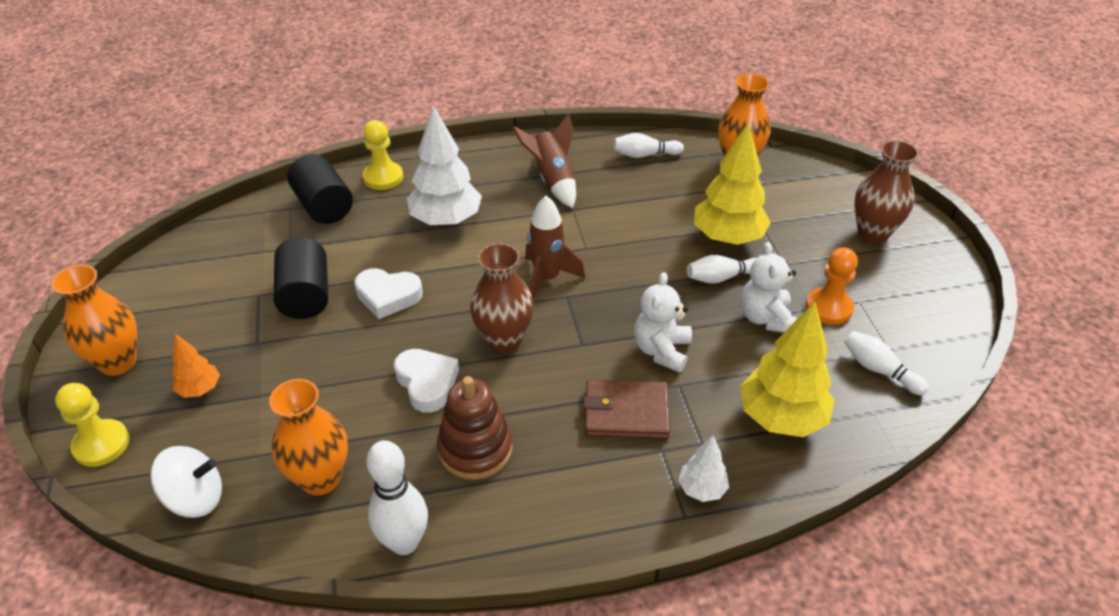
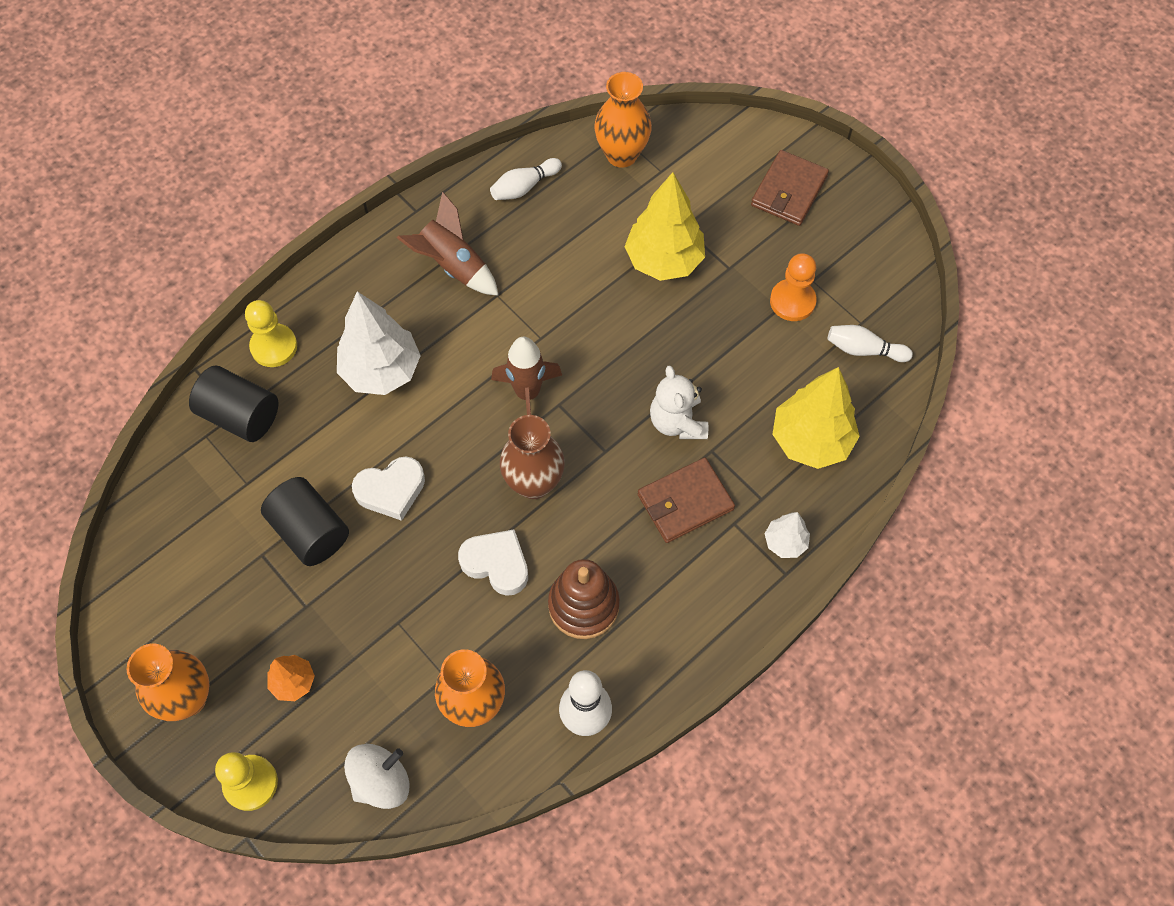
camera: 30 degrees left, 20 degrees up
(722, 277) = (684, 312): white bowling pin -> none
(765, 318) = (745, 340): white teddy bear -> none
(873, 233) = (789, 191): brown vase -> brown wallet

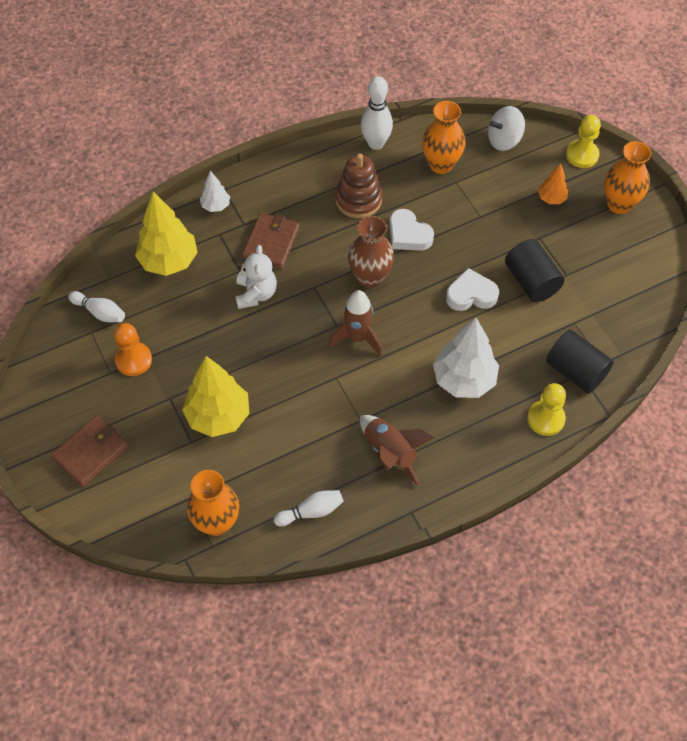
camera: 165 degrees left, 5 degrees down
(685, 502) = (271, 243): brown wallet -> brown wallet turned 60 degrees counterclockwise

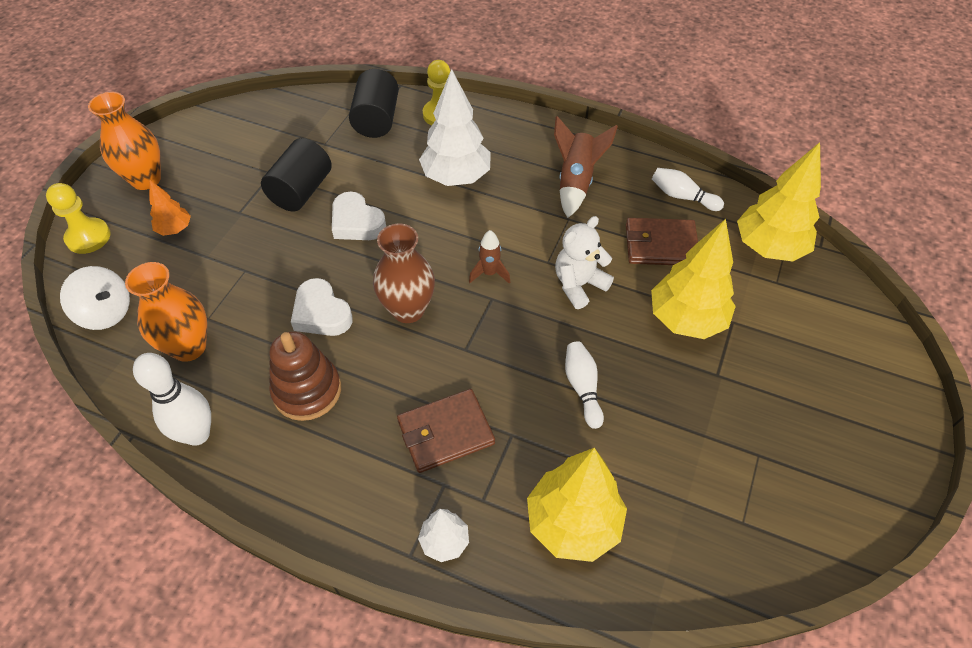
camera: 130 degrees left, 5 degrees down
(91, 452) = (844, 393): brown wallet -> brown wallet (660, 245)
(100, 312) = (712, 537): white bowling pin -> white bowling pin (582, 388)
(133, 360) = (721, 444): orange pawn -> none
(217, 522) = (768, 248): orange vase -> yellow tree
(256, 294) = (526, 394): white teddy bear -> white teddy bear (579, 285)
(357, 338) = (489, 273): brown rocket -> brown rocket, size x0.62
(408, 235) = (321, 313): white heart -> white heart turned 135 degrees clockwise

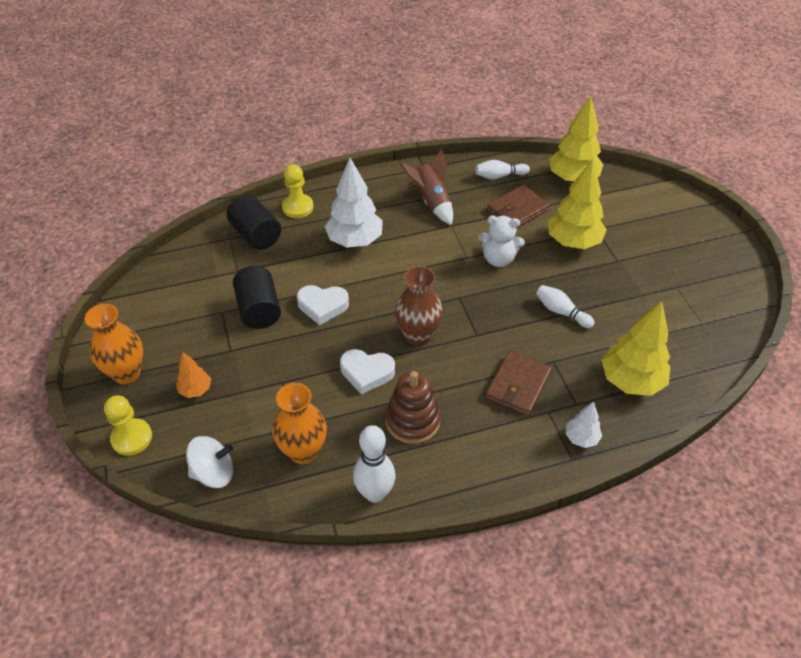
camera: 40 degrees left, 5 degrees down
(489, 273) = (441, 284): brown rocket -> none
(579, 285) = (498, 259): white teddy bear -> white teddy bear turned 90 degrees counterclockwise

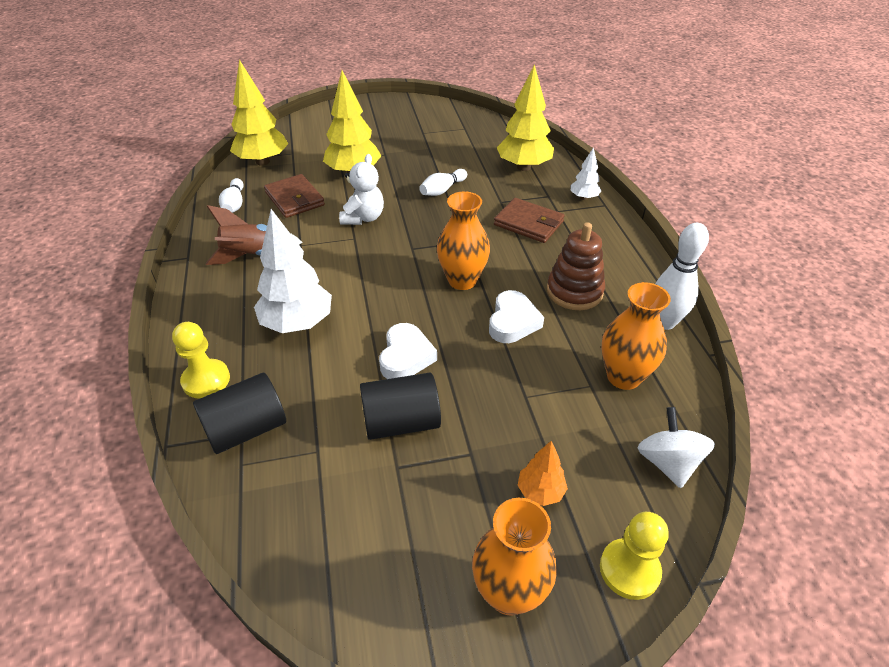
camera: 85 degrees left, 5 degrees down
(418, 335) = (462, 280): brown vase -> orange vase

